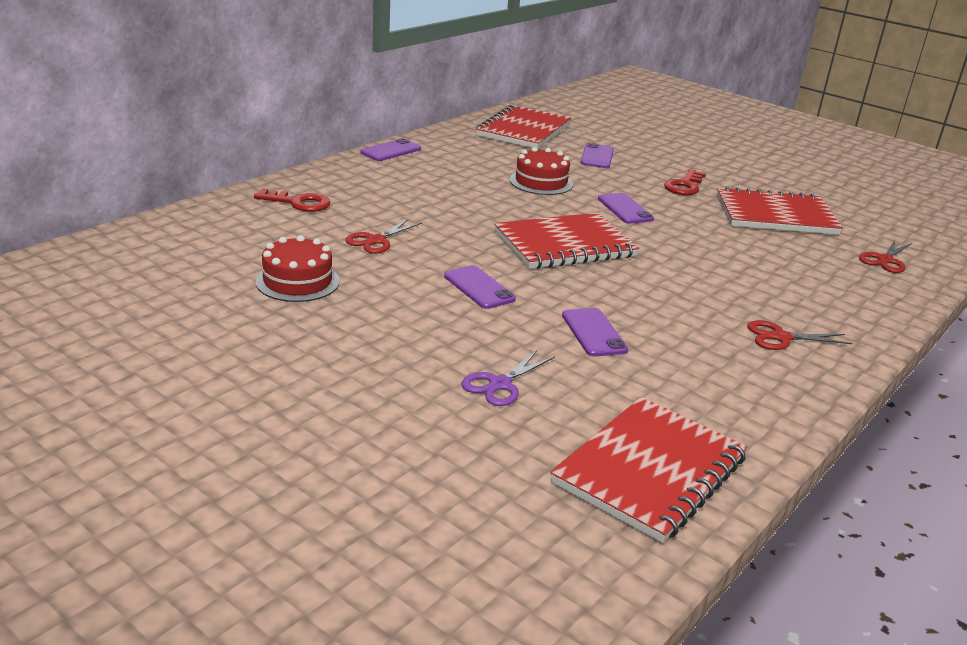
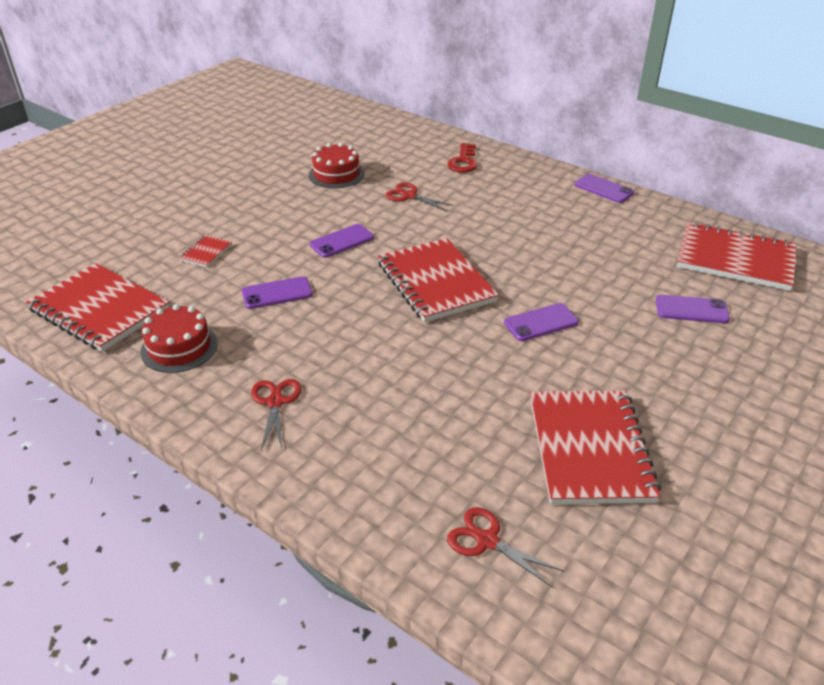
camera: 90 degrees right, 10 degrees up
(500, 384) = (206, 252): purple scissors -> red notebook
(541, 182) = (582, 270): red cake -> red cake (179, 347)
(684, 186) = (642, 374): red key -> none

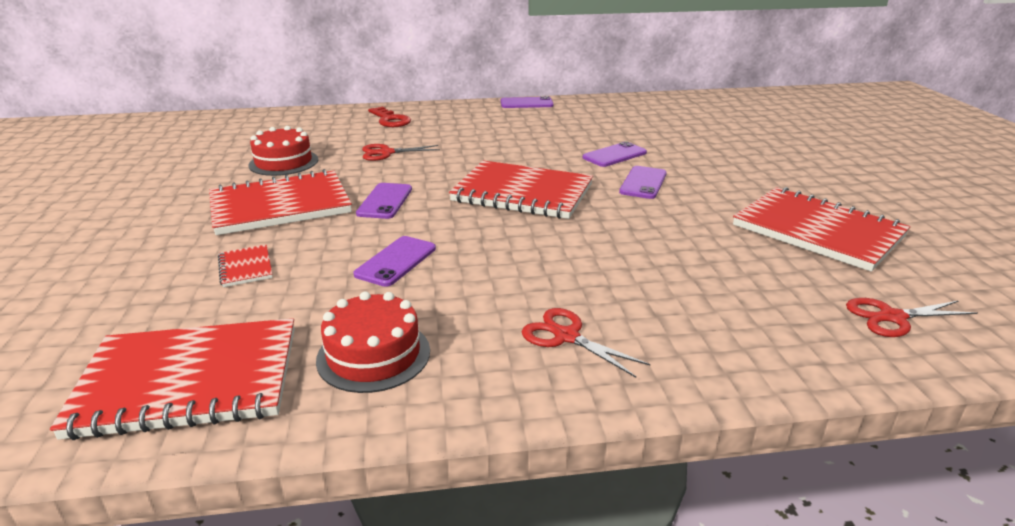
camera: 45 degrees left, 10 degrees down
(691, 309) = (706, 140): purple phone -> purple phone (614, 155)
(735, 259) = (673, 109): red notebook -> red notebook (280, 206)

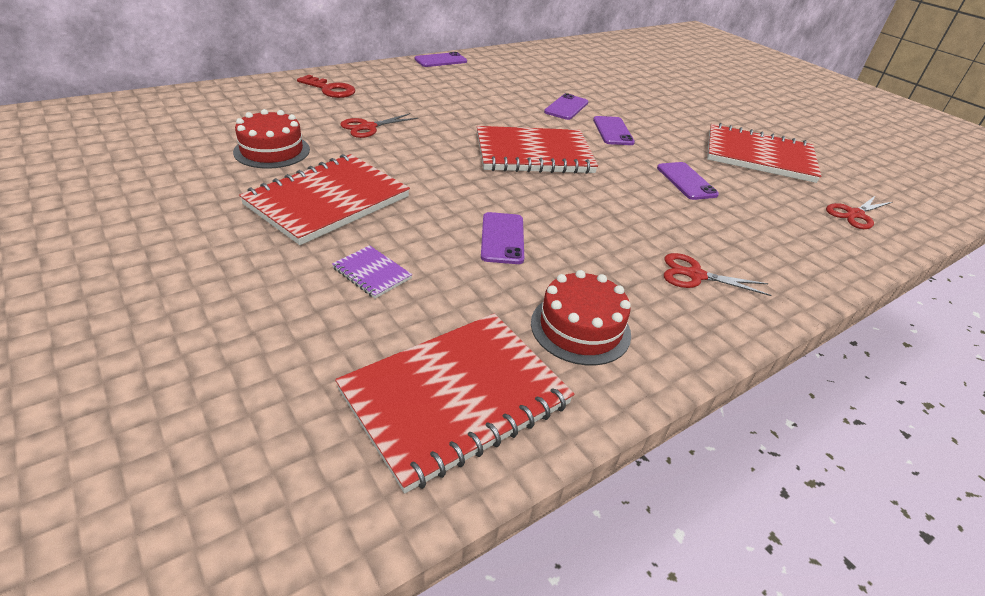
camera: 30 degrees left, 10 degrees up
(245, 267) = (372, 273): red notebook -> purple notebook
(385, 201) = (425, 180): purple phone -> purple phone (686, 181)

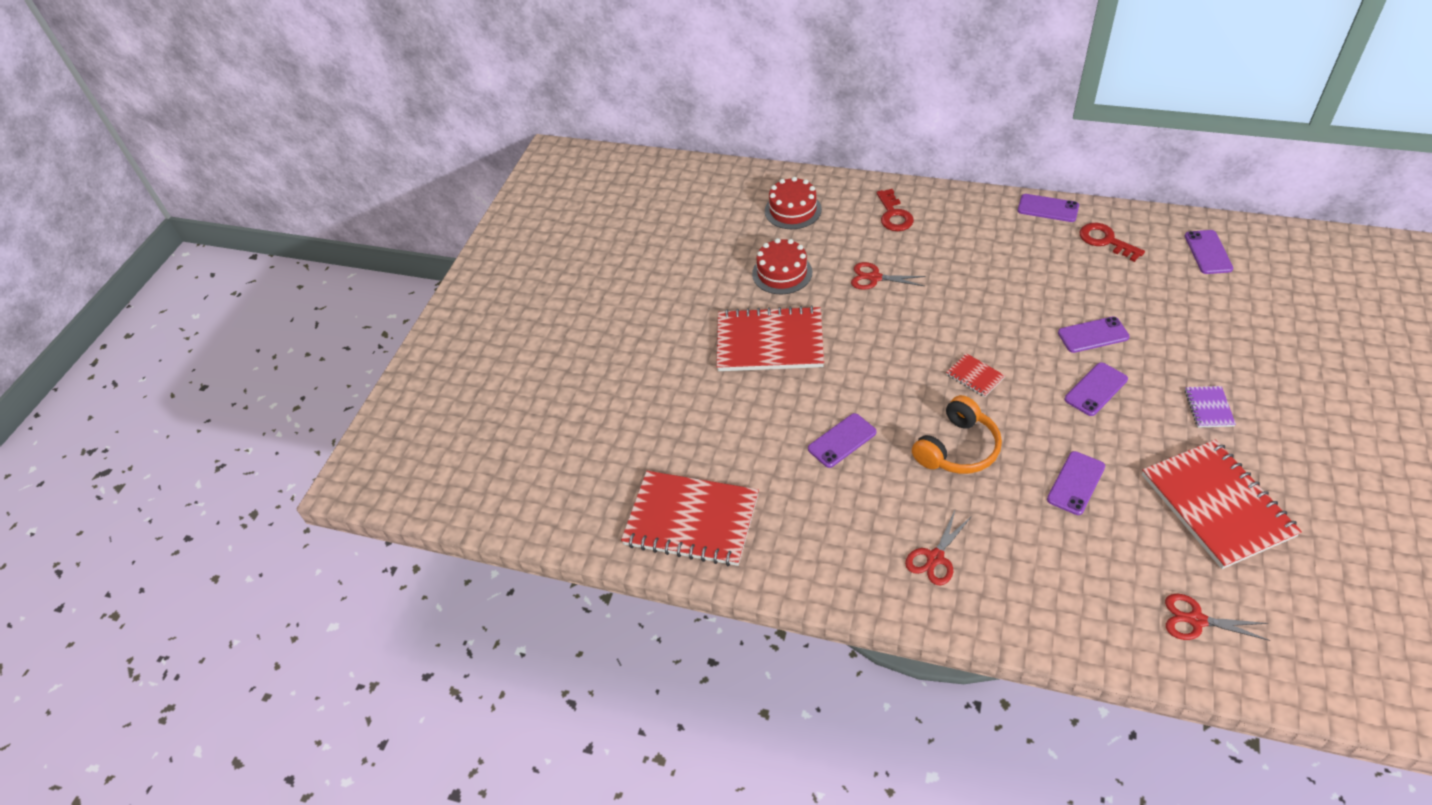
camera: 60 degrees right, 10 degrees up
(372, 273) = (735, 417): purple notebook -> purple notebook (1208, 408)
(500, 65) = (1105, 241): none -> red key
(533, 154) = (974, 376): red notebook -> red notebook, size x0.43
(560, 56) = (1208, 252): none -> purple phone
(580, 328) = (803, 533): red cake -> red cake (793, 210)
(592, 199) = (957, 448): none -> orange headphones
(695, 275) = (935, 558): red scissors -> red scissors turned 120 degrees counterclockwise

